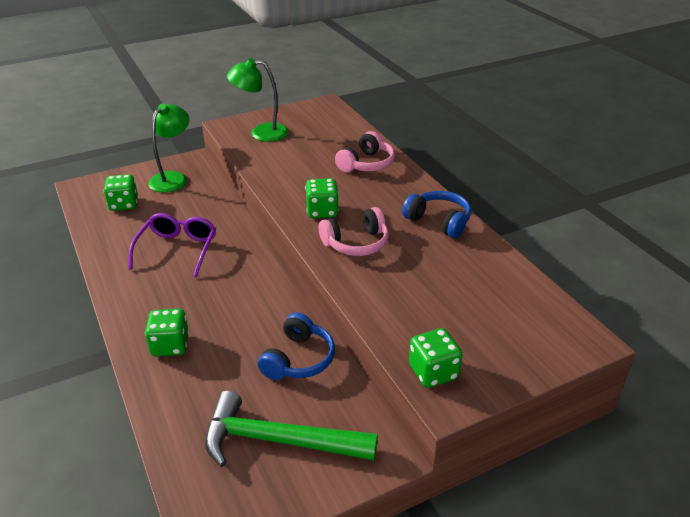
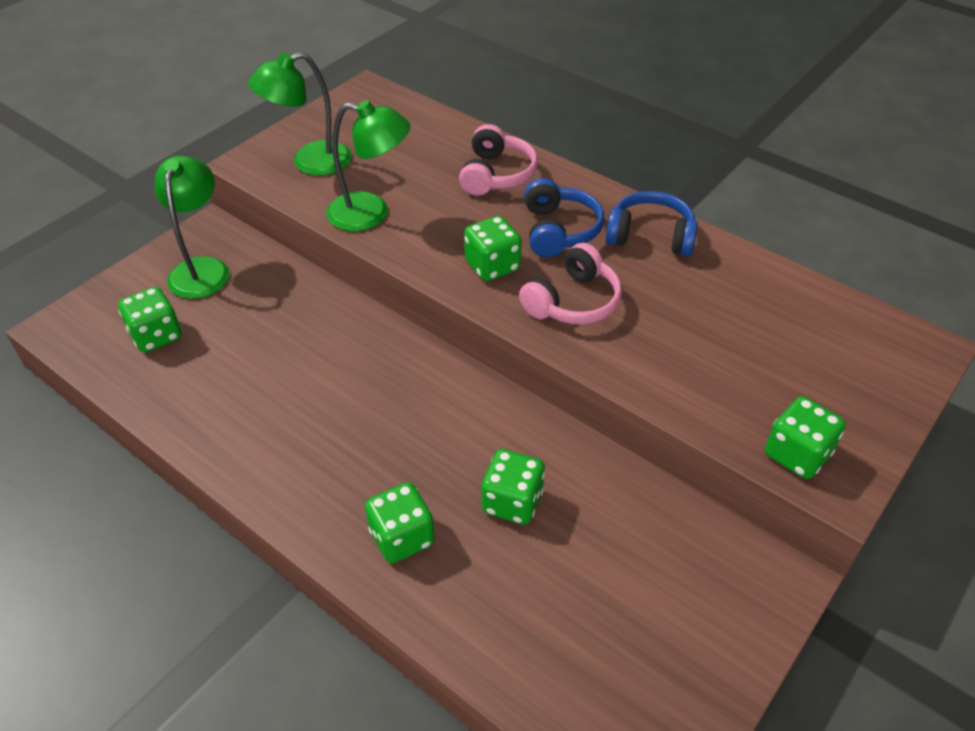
camera: 25 degrees left, 10 degrees up
(177, 250) = (298, 385): purple glasses -> none
(248, 349) = (512, 502): none -> green dice
(273, 166) = (371, 213): none -> green lamp
(279, 441) = (646, 616): green hammer -> none
(298, 359) = (587, 491): blue headphones -> blue headphones (558, 230)

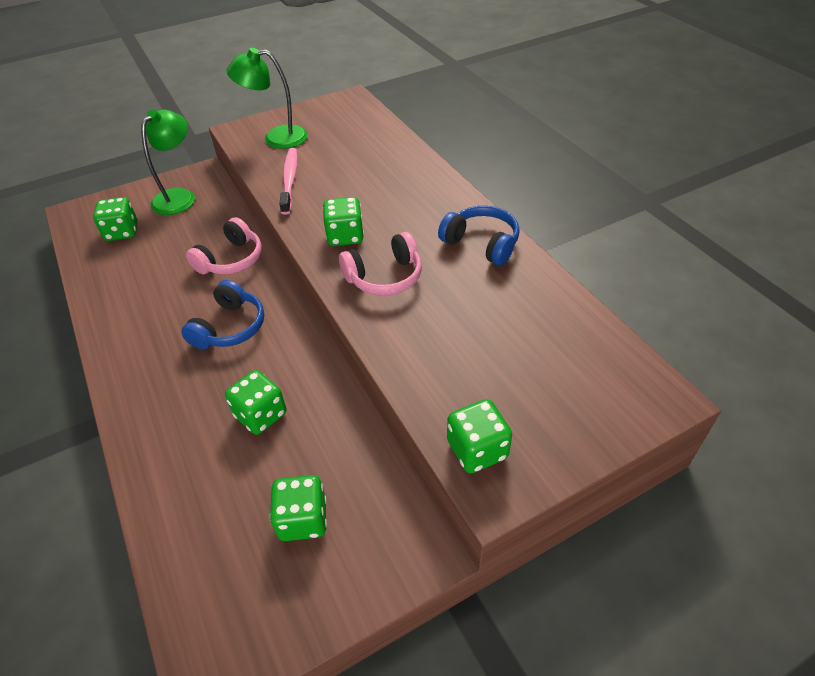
camera: 25 degrees right, 0 degrees up
(371, 213) = (289, 180): green lamp -> pink toothbrush
(402, 537) = (169, 414): green dice -> green dice (303, 519)
(496, 174) = (397, 172): pink headphones -> pink headphones (231, 260)
(558, 230) = (413, 222): blue headphones -> blue headphones (229, 327)

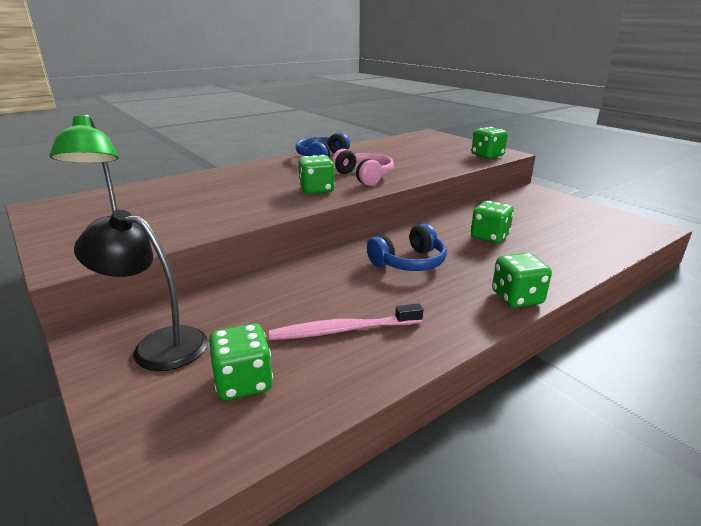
camera: 100 degrees left, 20 degrees down
(179, 196) = (157, 345): green lamp -> black lamp
(229, 327) = (409, 262): blue headphones -> blue headphones turned 135 degrees clockwise
(231, 260) = (310, 278): pink headphones -> none
(289, 180) = (219, 217): pink toothbrush -> pink toothbrush (344, 330)
(303, 519) = (549, 216): green dice -> green dice (517, 298)

